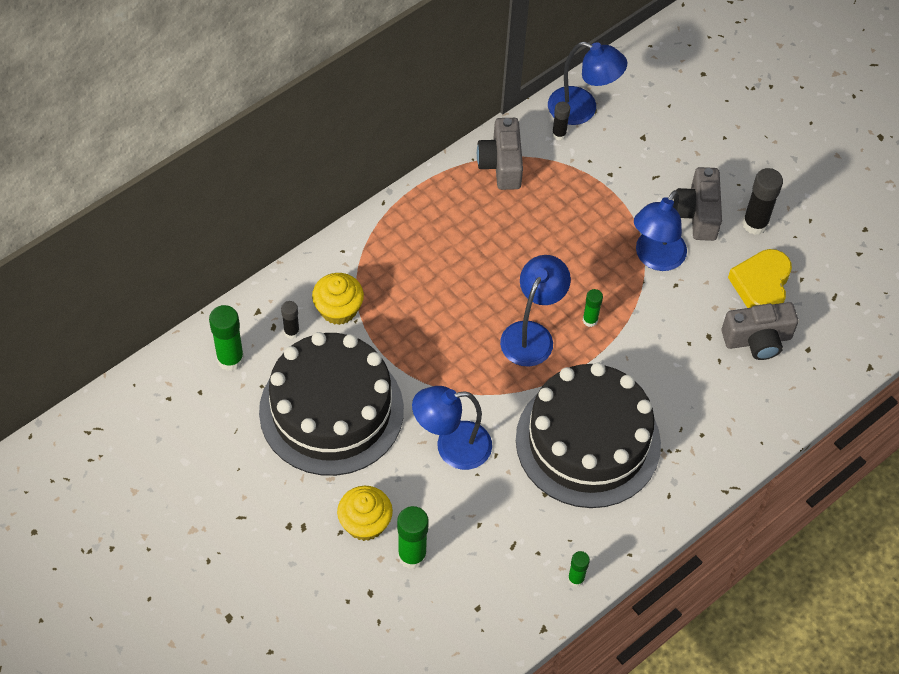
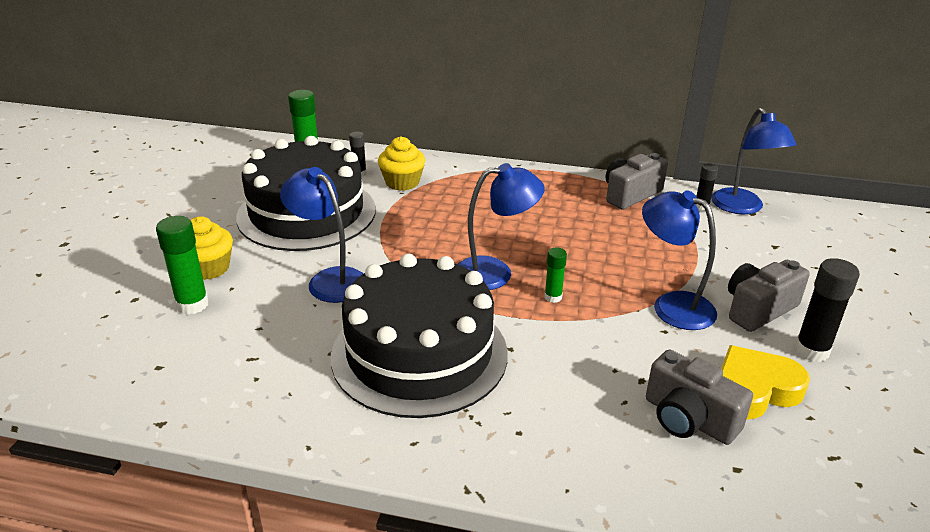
camera: 55 degrees right, 25 degrees down
(576, 579) = (243, 419): green glue stick -> none
(655, 258) = (672, 305): blue lamp -> blue lamp turned 45 degrees clockwise

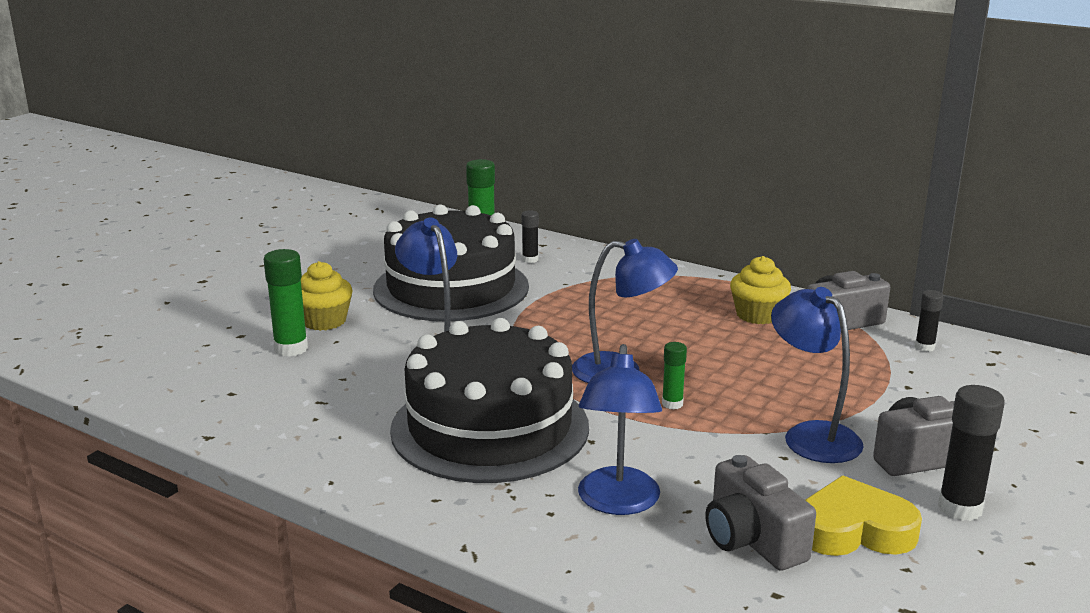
camera: 20 degrees right, 10 degrees down
(402, 182) = (572, 274): yellow cupcake -> yellow cupcake (758, 315)
(742, 208) = (980, 355): blue lamp -> blue lamp (617, 503)

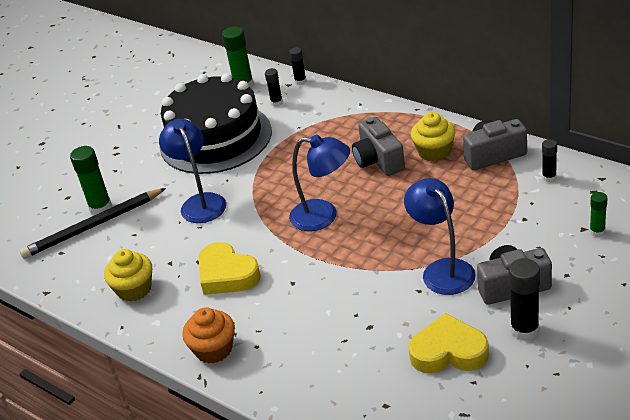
camera: 10 degrees right, 15 degrees up
(280, 367) = (93, 226): none -> black pencil
(324, 321) = (124, 179): yellow cupcake -> yellow cupcake (134, 289)
(483, 514) = (214, 349): none -> orange cupcake
(490, 428) = (227, 275): black cake -> yellow heart
(558, 242) = (300, 81): none -> black glue stick
(617, 503) = (300, 336): blue lamp -> none
(672, 404) = (353, 245): green glue stick -> green glue stick (597, 232)
(752, 540) = (380, 363): grey camera -> grey camera (378, 160)

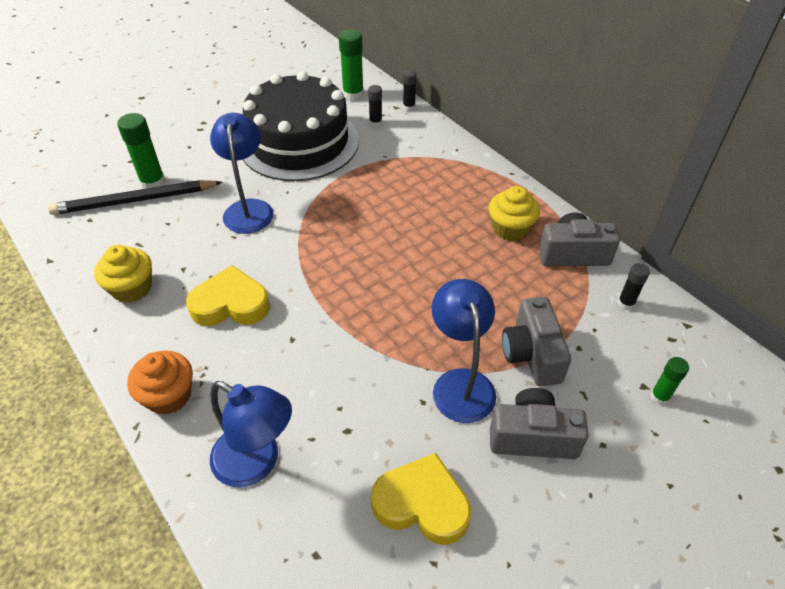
camera: 10 degrees right, 10 degrees up
(227, 275) = (231, 304): yellow heart -> yellow heart turned 120 degrees clockwise
(323, 216) = (362, 267): blue lamp -> blue lamp (257, 463)
(378, 160) = (447, 220): grey camera -> grey camera (531, 354)
(524, 330) = (524, 508): black glue stick -> none

